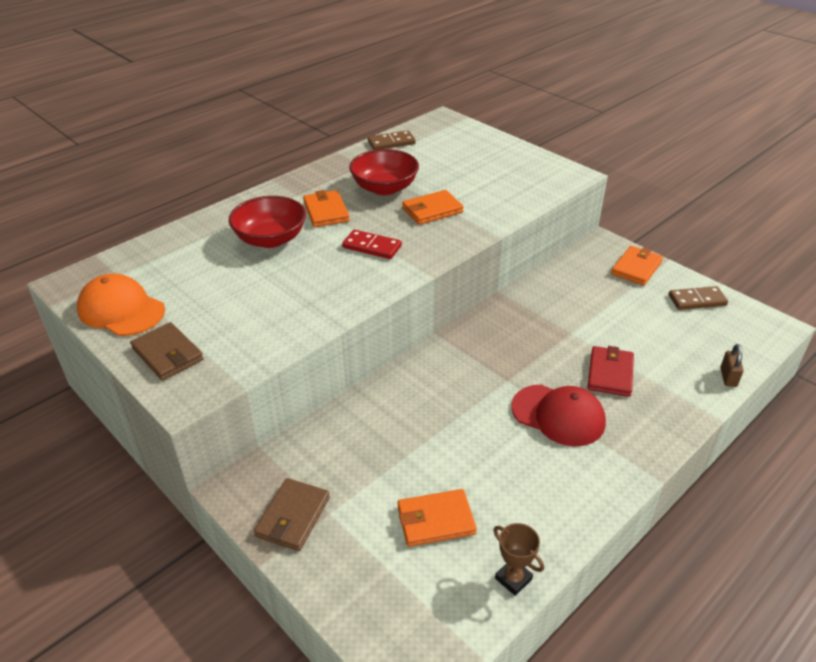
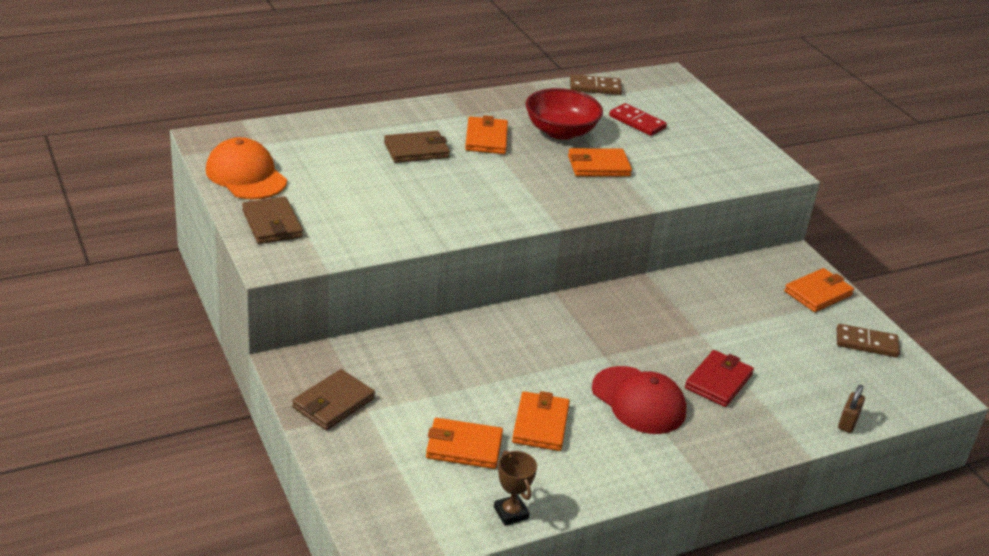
camera: 15 degrees right, 5 degrees down
(271, 239) = (416, 150): red bowl -> brown wallet
(372, 247) = (514, 184): red domino -> red domino (637, 122)
(490, 470) = (540, 424): none -> orange wallet

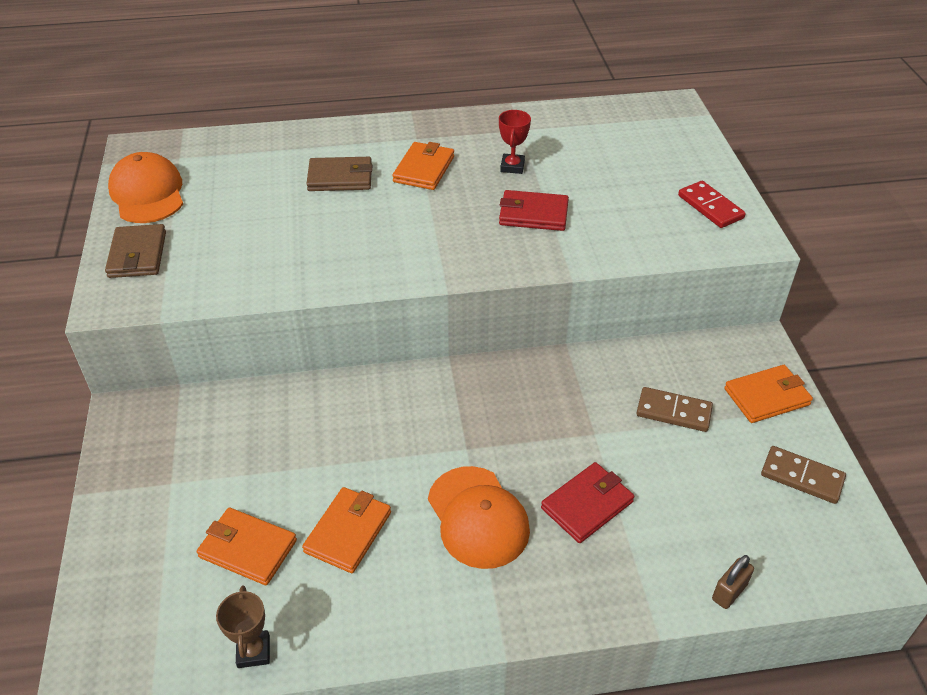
camera: 20 degrees right, 10 degrees up
(333, 403) = (140, 468): brown wallet -> none
(560, 131) = (512, 166): red bowl -> red trophy
(595, 87) = (580, 114): brown domino -> brown domino (673, 412)
(598, 166) = (533, 214): orange wallet -> red wallet
(637, 122) = (607, 161): red domino -> red domino (710, 207)
(638, 401) = (478, 517): red cap -> orange cap

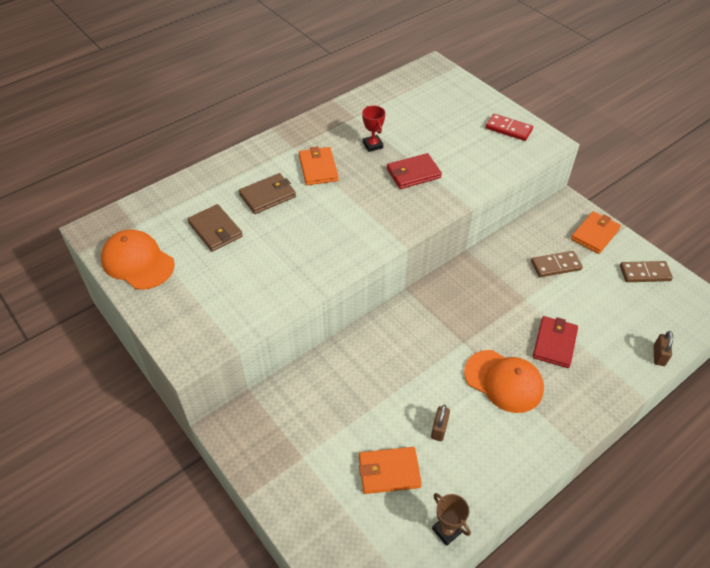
camera: 30 degrees left, 5 degrees up
(138, 255) = (176, 311): brown wallet -> brown wallet (215, 230)
(348, 532) = (439, 429): orange wallet -> brown padlock

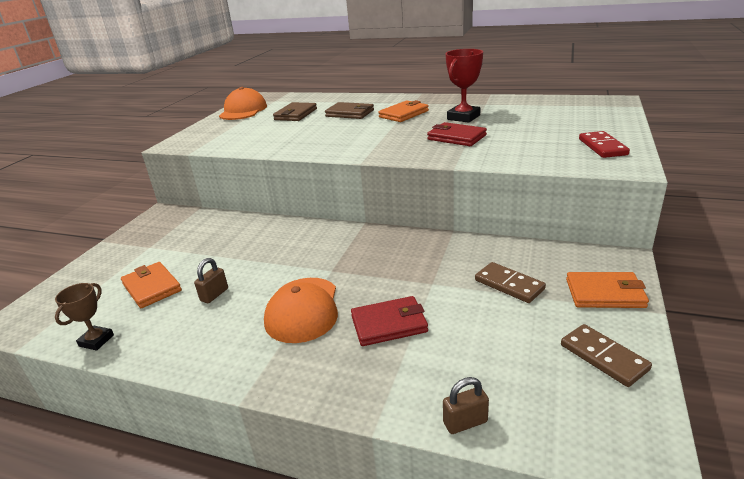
camera: 60 degrees right, 20 degrees down
(372, 145) = (463, 117): red trophy -> red trophy, size x1.56
(439, 429) = (214, 295): brown padlock -> brown padlock turned 45 degrees counterclockwise

